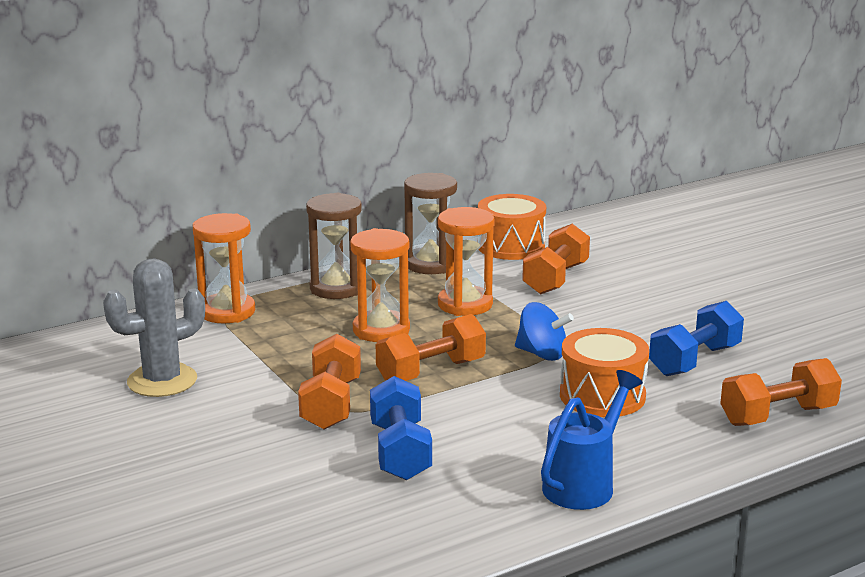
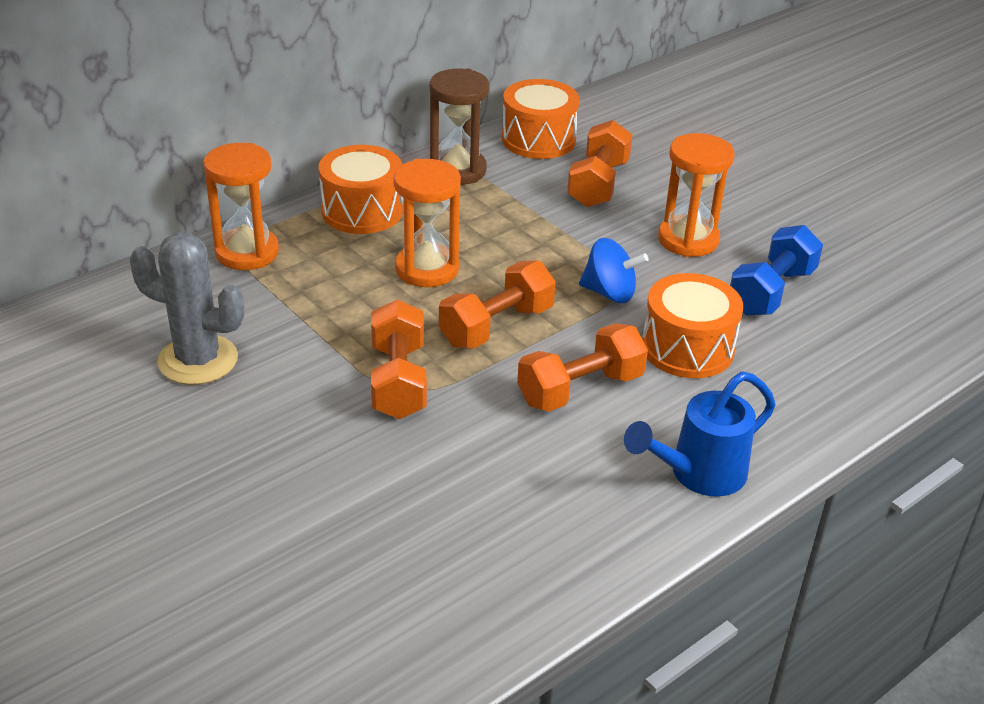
camera: 10 degrees left, 15 degrees up
(162, 381) = (198, 360): grey cactus -> grey cactus turned 60 degrees clockwise
(336, 288) = (362, 211): brown hourglass -> orange drum
(400, 451) = (491, 444): blue dumbbell -> none
(465, 304) = (509, 226): orange hourglass -> orange hourglass (688, 240)
(584, 484) = (698, 474): blue watering can -> blue watering can turned 150 degrees counterclockwise
(778, 416) = (874, 363): orange dumbbell -> orange dumbbell (580, 389)

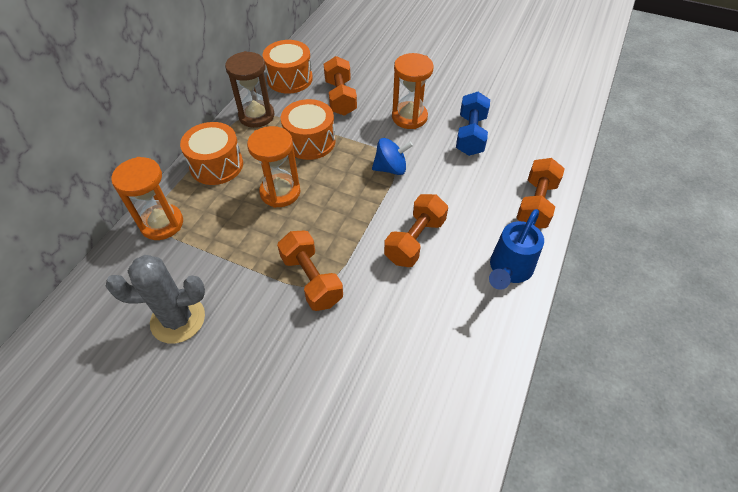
camera: 25 degrees left, 15 degrees up
(496, 326) = (344, 216): orange dumbbell -> orange dumbbell (536, 204)
(687, 348) = (452, 188): orange drum -> orange drum (310, 141)

